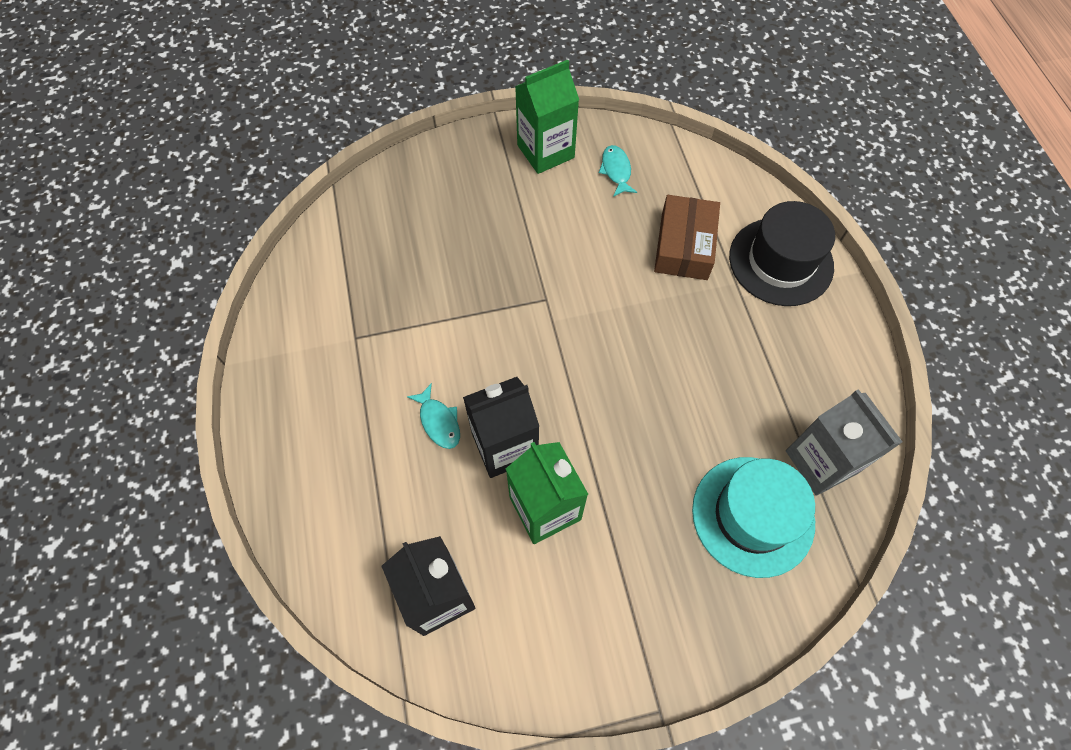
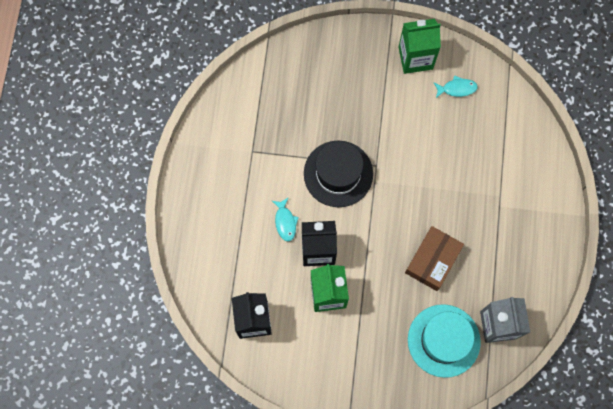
camera: 20 degrees right, 10 degrees up
(616, 171) = (457, 88): turquoise fish -> turquoise fish turned 75 degrees clockwise
(684, 246) = (478, 159): brown box -> brown box (432, 260)
(780, 261) = (535, 191): black hat -> black hat (338, 174)

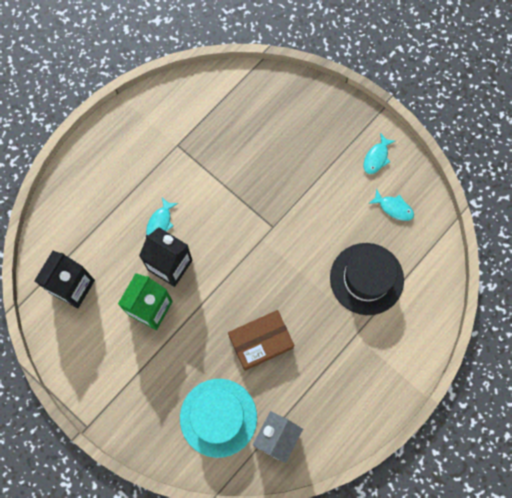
camera: 35 degrees right, 0 degrees up
(338, 174) = (235, 212): black hat -> black hat (366, 278)
(415, 58) = (376, 157): green carton -> turquoise fish

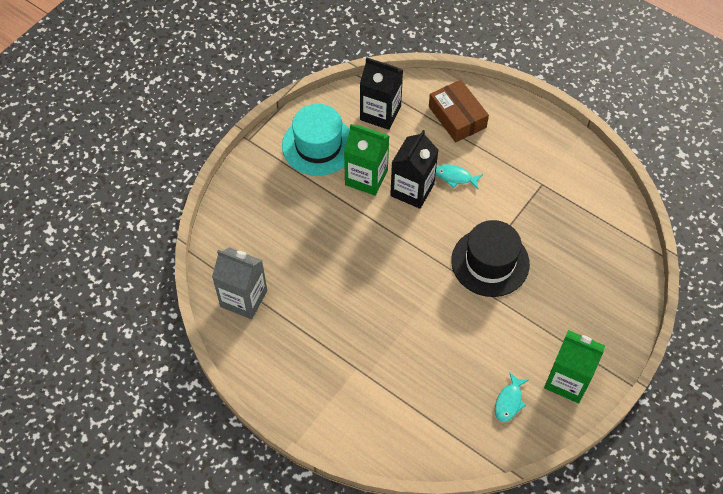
camera: 85 degrees right, 15 degrees down
(218, 417) = (262, 245): turquoise hat -> turquoise hat (318, 145)
(261, 341) = (341, 277): brown box -> brown box (457, 117)
(366, 278) = (421, 376): black hat -> black hat (490, 262)
(376, 157) = (567, 380): turquoise fish -> green carton

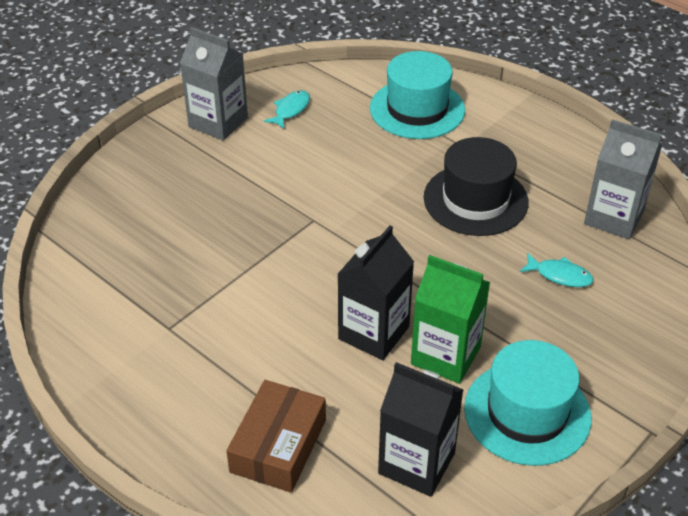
camera: 175 degrees left, 15 degrees down
(398, 412) = (417, 109): none -> turquoise hat
(455, 177) = (302, 346): turquoise fish -> turquoise fish (559, 275)
(457, 117) = (278, 446): brown box -> brown box turned 45 degrees clockwise
(490, 262) = (277, 236): black hat -> black hat (475, 200)
(567, 380) = (218, 122): green carton -> grey carton

